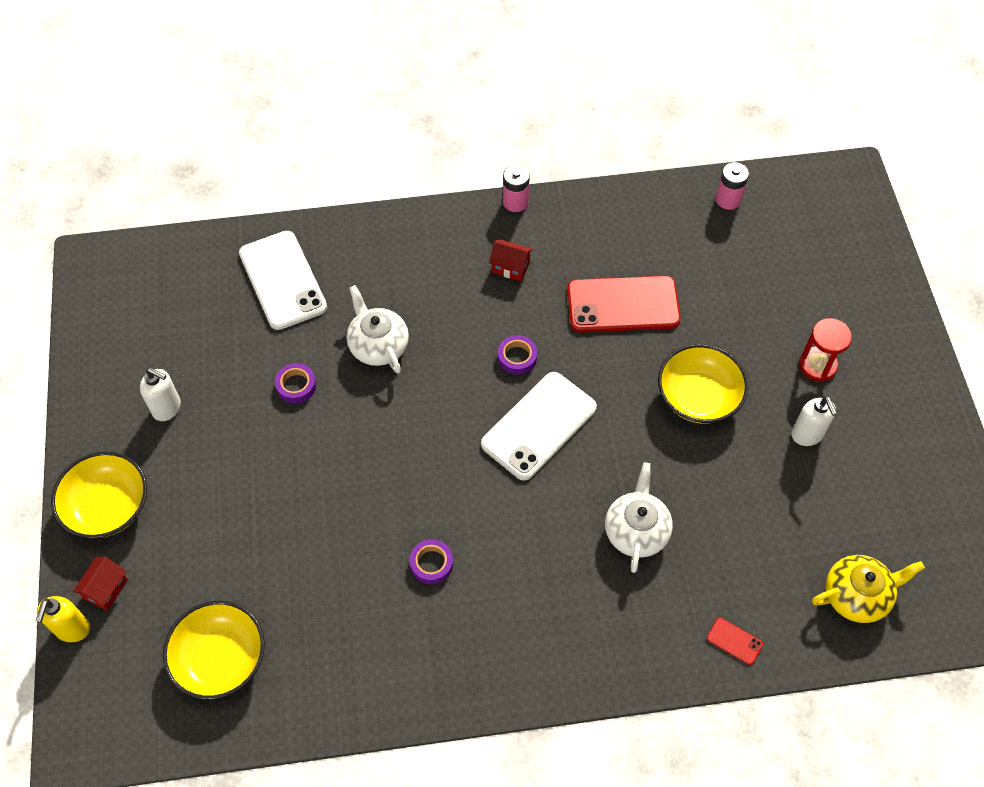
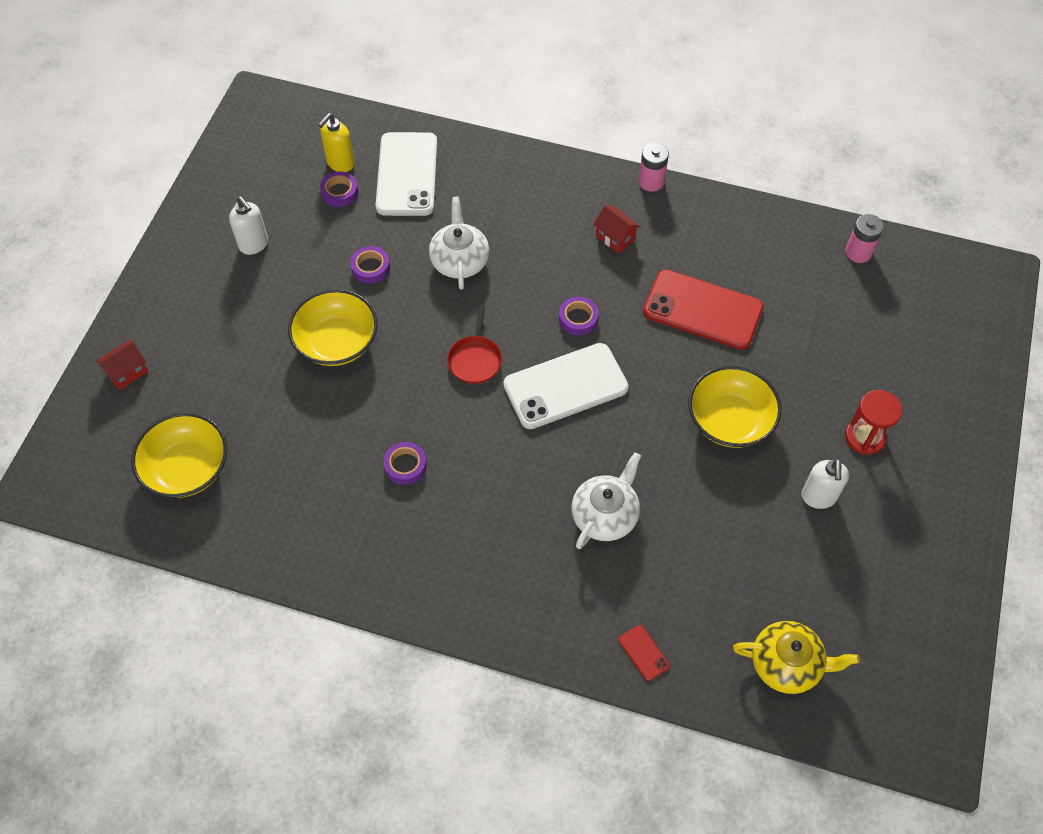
camera: 25 degrees right, 0 degrees up
(72, 629) = (84, 393): yellow soap dispenser -> yellow soap dispenser (340, 163)
(107, 506) = (164, 306): yellow bowl -> yellow bowl (336, 342)
(225, 323) = (339, 192): none -> purple tape
(443, 435) = (475, 360): none -> red pan

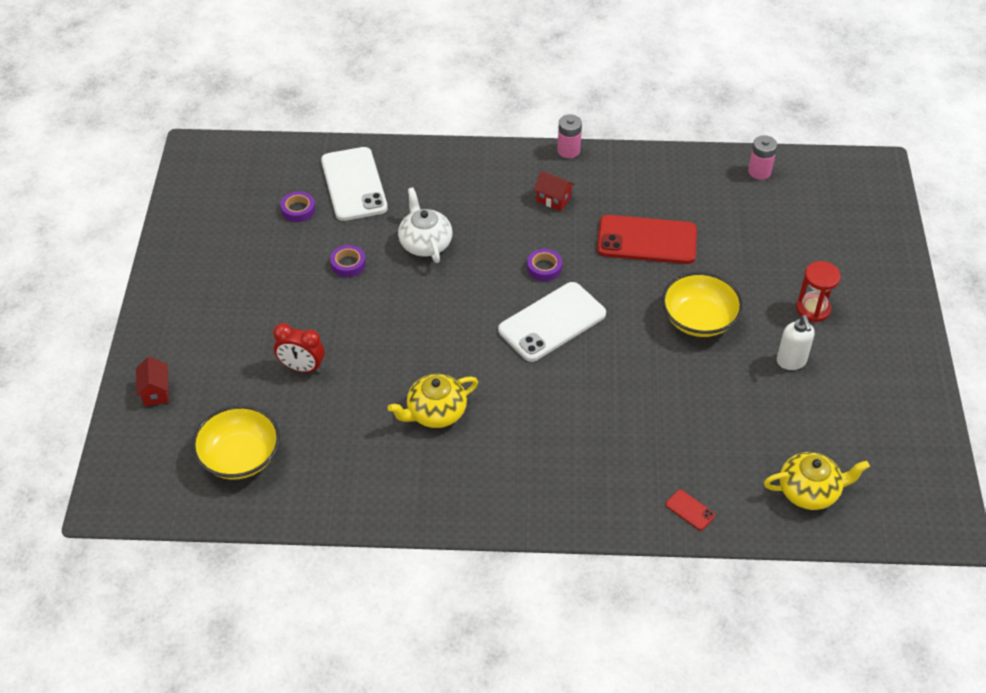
camera: 15 degrees left, 10 degrees down
(127, 372) = (156, 392): red house -> red house turned 45 degrees counterclockwise
(254, 245) = (235, 266): white soap dispenser -> none
(283, 379) = (302, 368): none -> red clock
(336, 342) = (339, 328): yellow bowl -> none
(340, 163) = (290, 187): yellow soap dispenser -> none
(405, 465) = (435, 412): purple tape -> yellow teapot
(475, 360) = (466, 318): red pan -> none
(605, 515) = (621, 413): white teapot -> none

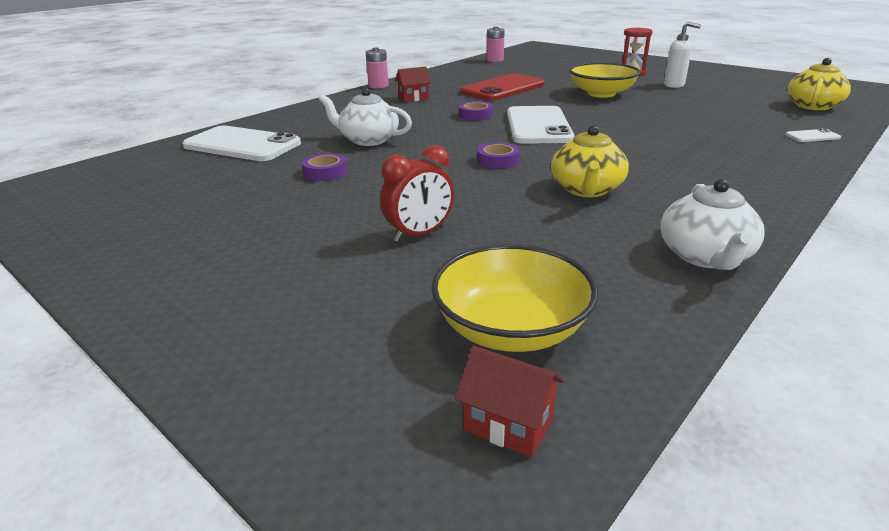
camera: 50 degrees left, 20 degrees down
(156, 392) = (275, 360): red house -> red house (508, 424)
(298, 210) = (210, 172): purple tape -> purple tape (498, 160)
(379, 505) = (705, 256): none -> white teapot
(690, 510) = (812, 136): red phone -> white phone

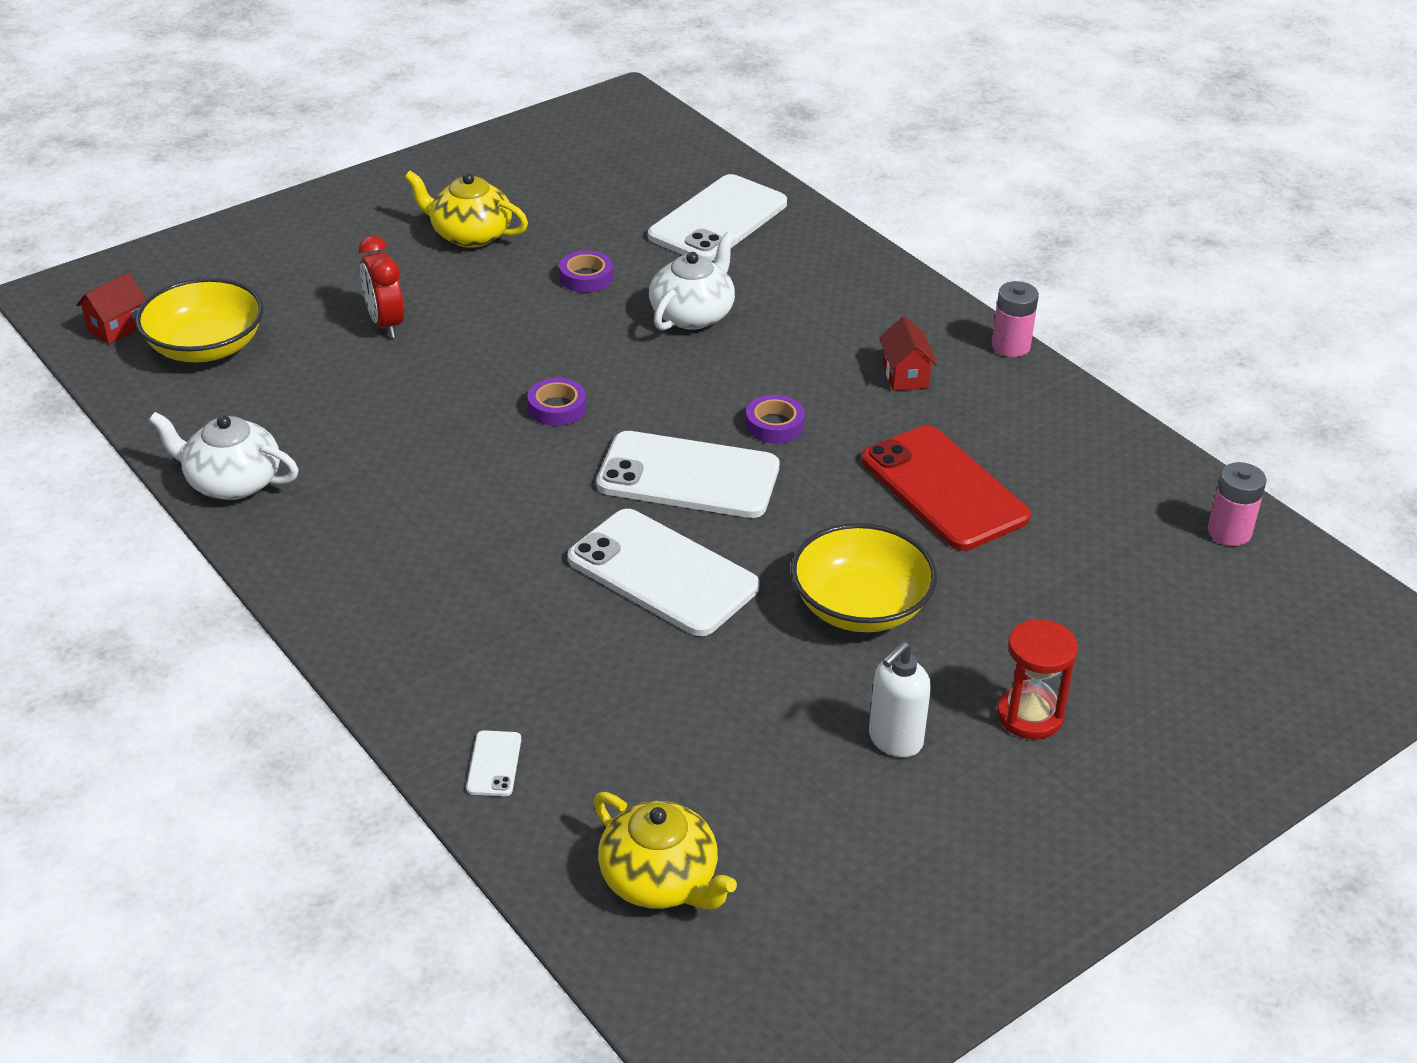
camera: 100 degrees right, 10 degrees up
(587, 189) = (425, 454): yellow teapot -> yellow teapot (470, 235)
(625, 123) = (662, 573): none -> white phone

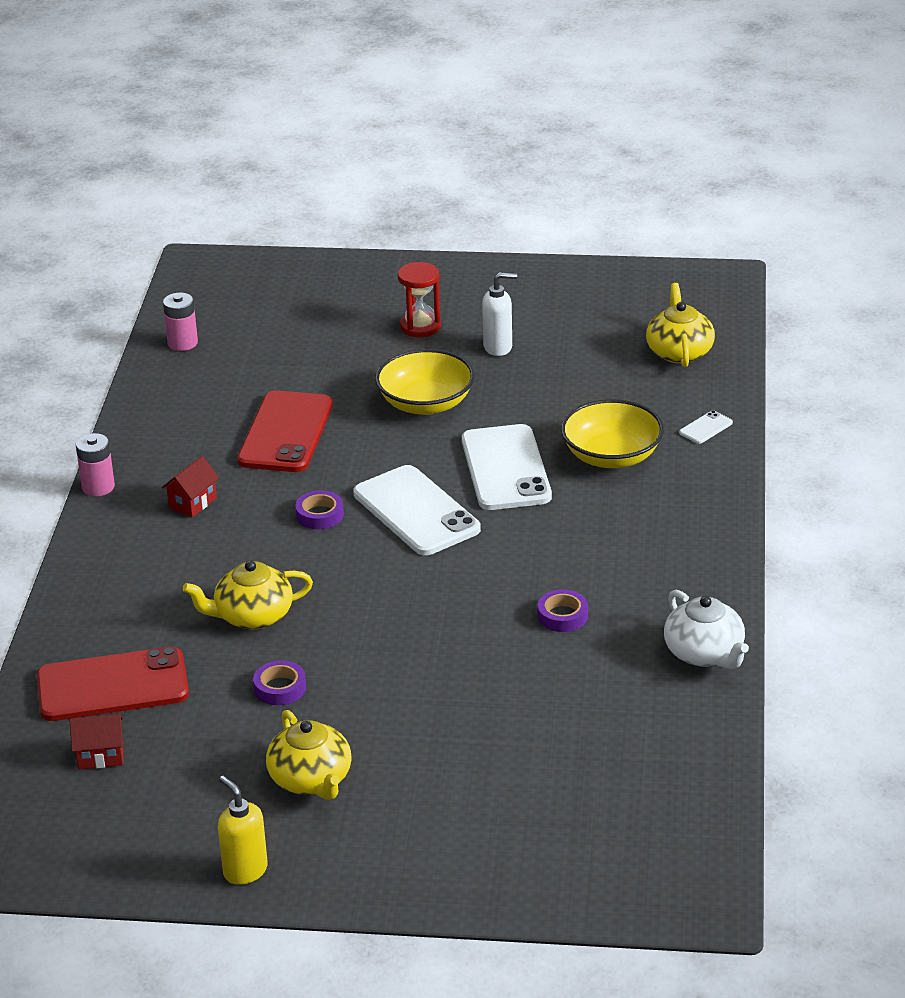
camera: 135 degrees left, 5 degrees down
(117, 327) = (681, 838): red house -> red house (100, 756)
(206, 347) = (627, 779): yellow bowl -> yellow bowl (611, 456)
(385, 324) = (473, 727): red clock -> none
(441, 169) = (245, 871): none -> yellow soap dispenser
(557, 408) = (436, 596): purple tape -> purple tape (562, 616)
(693, 314) = (252, 616): white teapot -> yellow teapot
(718, 220) = (112, 685): white phone -> red phone

